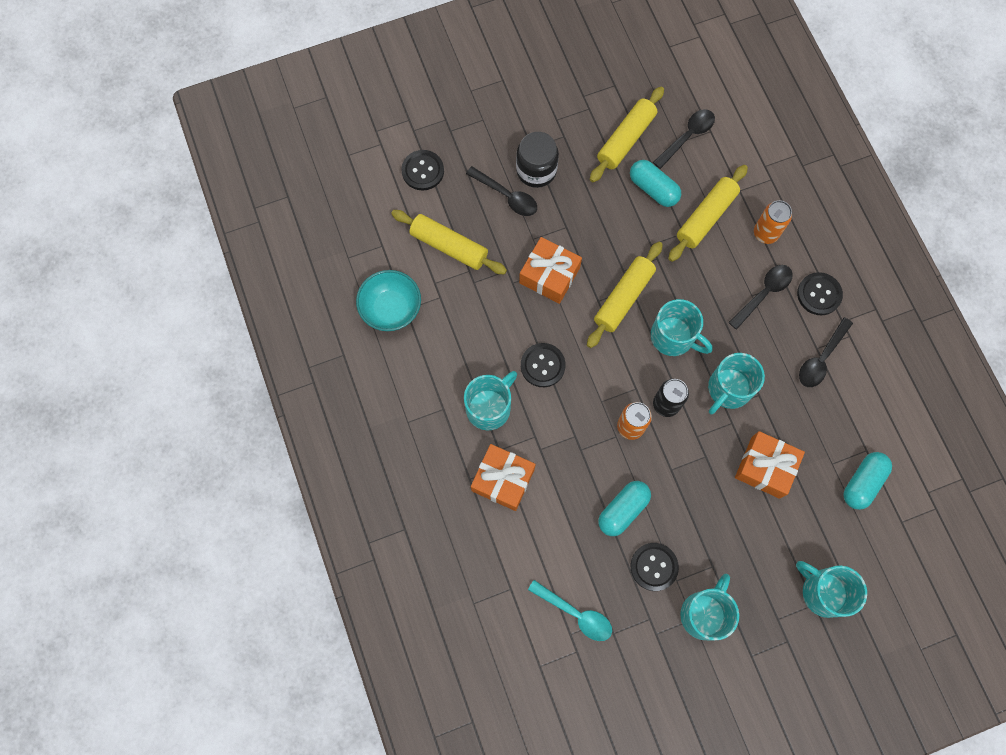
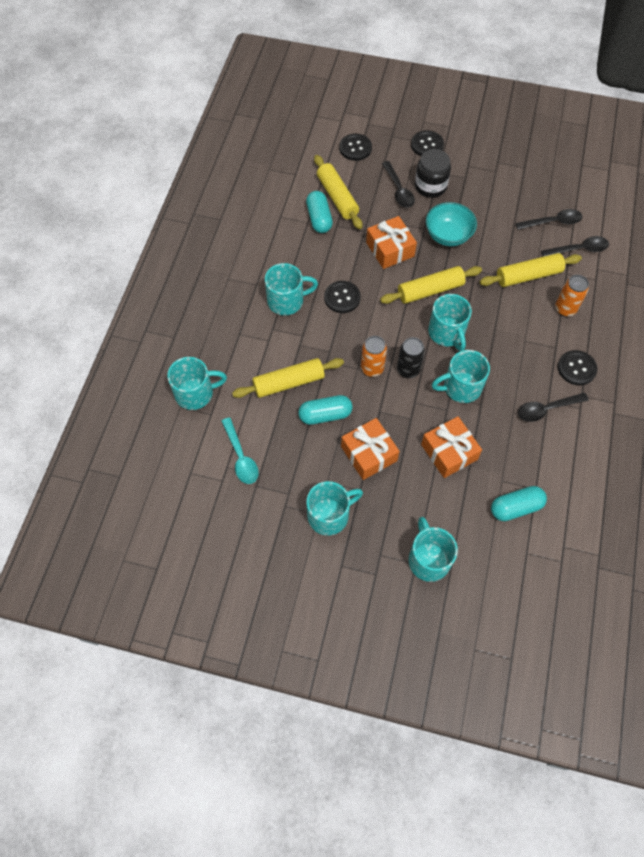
camera: 35 degrees right, 10 degrees down
(391, 309) = (271, 211): turquoise bowl -> turquoise bowl (448, 235)
(477, 577) = (195, 393): none -> turquoise mug
(503, 480) = (260, 347): orange gift -> orange gift (369, 454)
(626, 139) = (507, 201): yellow rolling pin -> yellow rolling pin (289, 383)
(653, 189) = (503, 239): turquoise capsule -> turquoise capsule (319, 219)
(654, 567) = (318, 463): black button -> black button (427, 145)
(763, 294) = (534, 344): black spoon -> black spoon (579, 249)

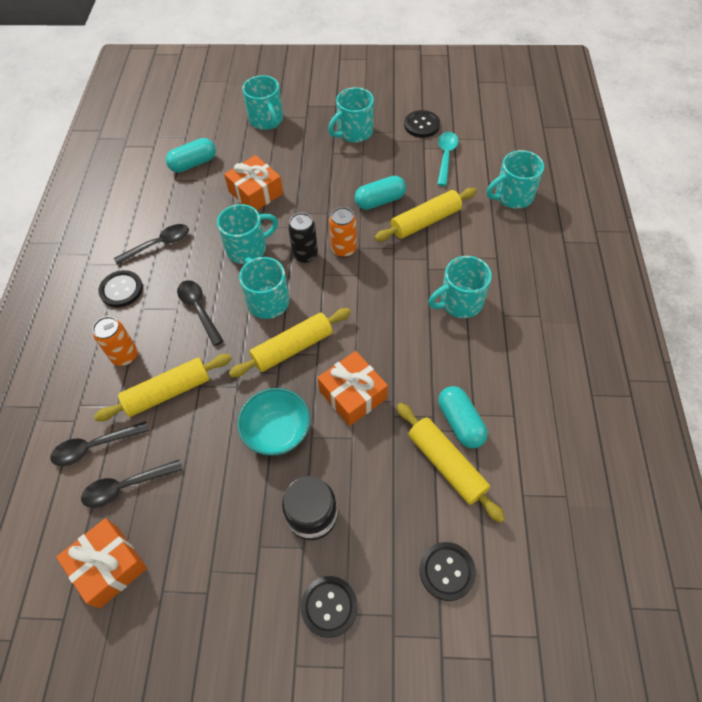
camera: 170 degrees right, 5 degrees down
(241, 457) = (445, 157): turquoise spoon -> turquoise spoon turned 45 degrees clockwise
(342, 298) = (397, 318): black button -> black button (422, 125)
(369, 454) = (330, 179): orange gift -> orange gift (108, 566)
(398, 190) = (359, 497): black spoon -> black spoon (199, 310)

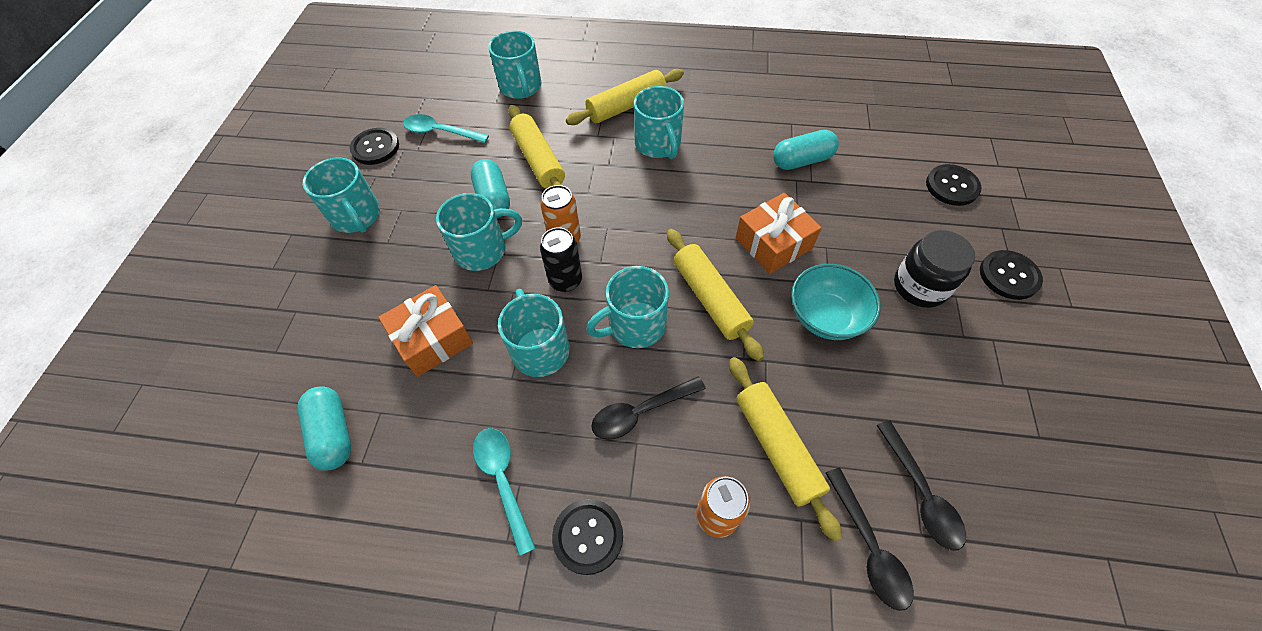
camera: 85 degrees left, 0 degrees up
(108, 566) = (1028, 505): orange gift -> none
(158, 244) = (503, 481): black spoon -> turquoise spoon
(266, 120) = (278, 323): turquoise mug -> turquoise mug (482, 250)
(446, 464) = (848, 176): yellow rolling pin -> yellow rolling pin (626, 106)

